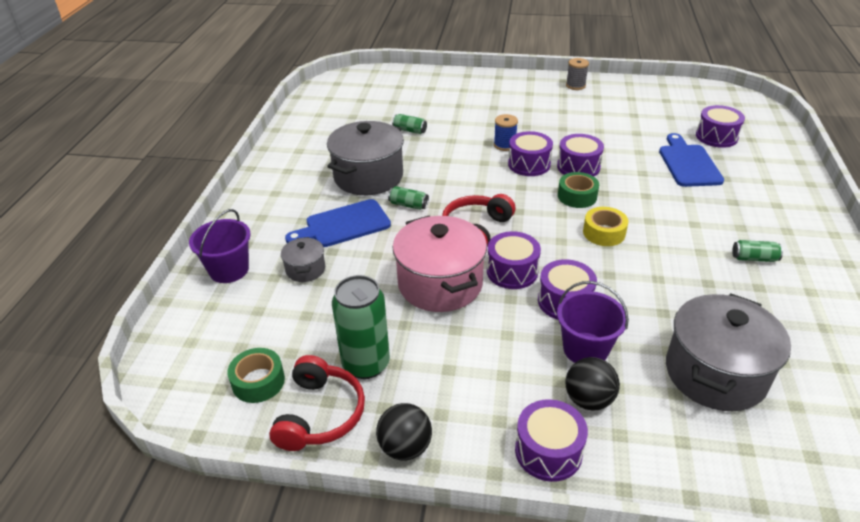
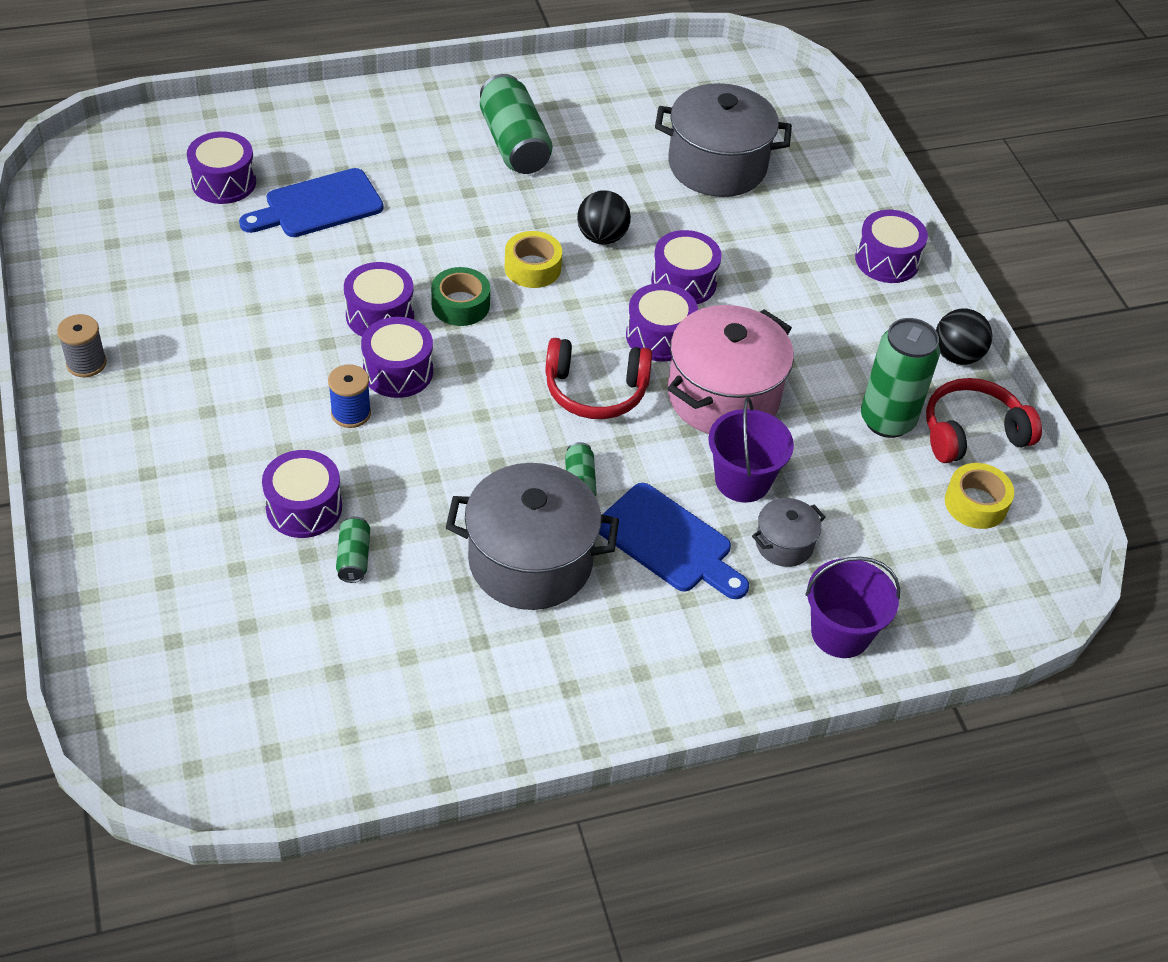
camera: 120 degrees left, 10 degrees up
(258, 381) = (975, 503): green tape -> yellow tape
(449, 123) = (304, 508): none -> purple drum
(585, 349) = (746, 255): purple bucket -> purple bucket (742, 480)
(588, 399) = (810, 244): black ball -> black ball (602, 237)
(754, 258) = (514, 144): green can -> green can, size x2.08

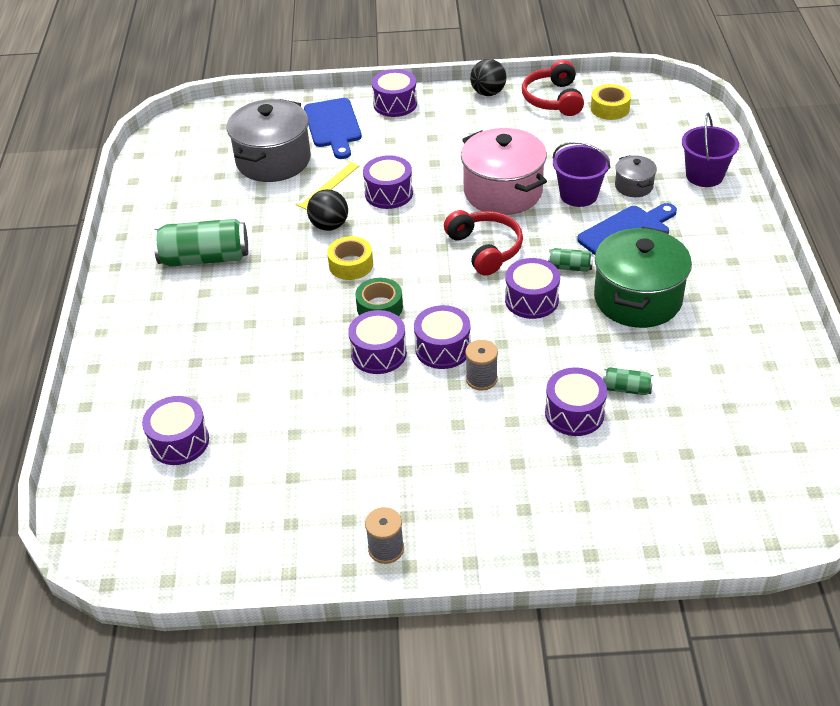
camera: 70 degrees left, 5 degrees down
(318, 205) = (234, 380): blue cutting board -> blue cutting board (333, 126)
(351, 413) = (481, 379): blue spool -> grey spool
(530, 561) = (637, 299): grey pot -> green pot
(595, 391) = (485, 249): red headphones -> red headphones turned 45 degrees counterclockwise
(659, 336) = (439, 212): purple drum -> purple drum (531, 300)
(683, 222) = (328, 185): none -> yellow ruler
(887, 420) = (537, 129): green can -> none

